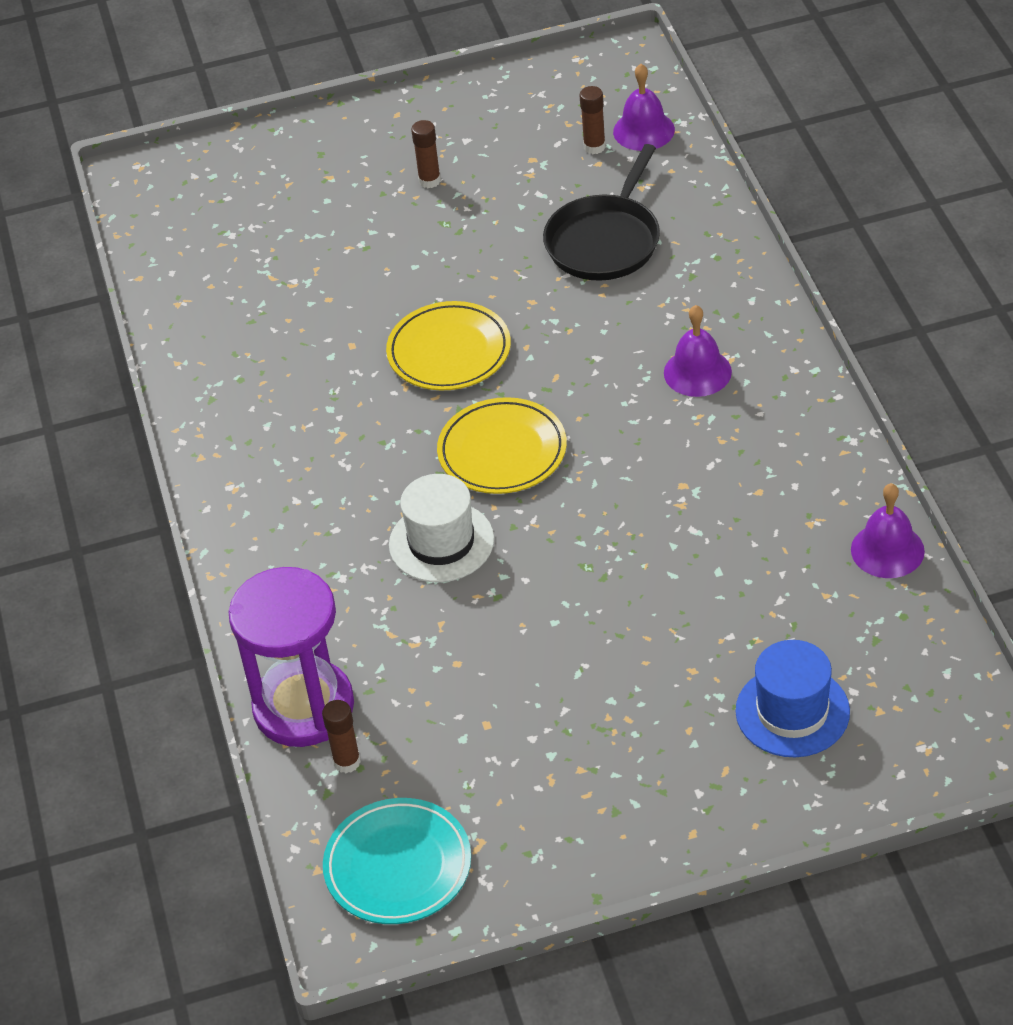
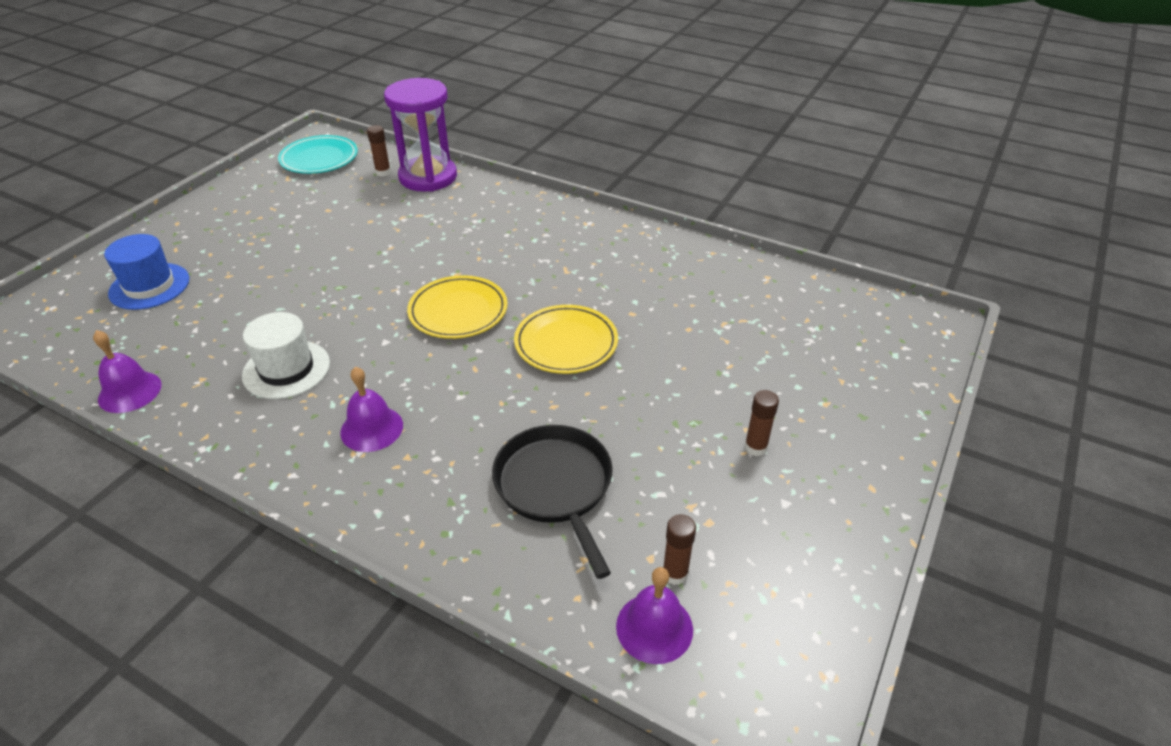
camera: 130 degrees right, 5 degrees down
(441, 542) = (440, 257): white hat -> white hat (286, 369)

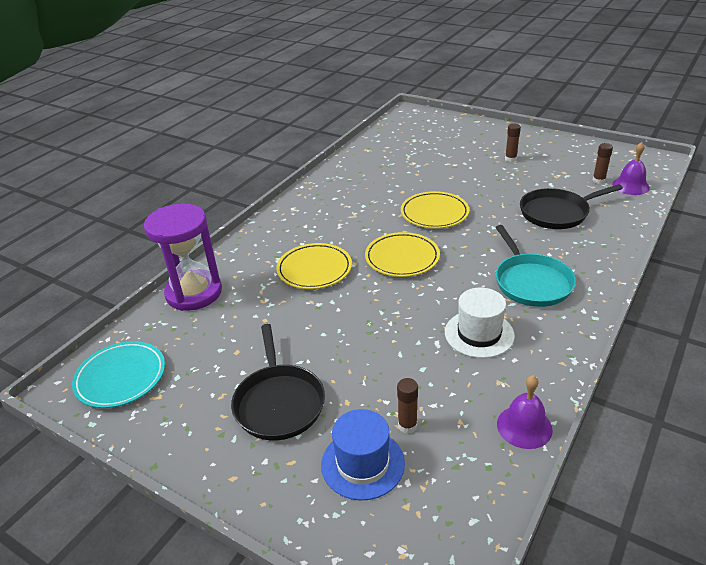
camera: 85 degrees left, 5 degrees down
(247, 238) = (279, 403): none -> black pan
(371, 428) = (531, 282): purple bell -> turquoise pan
(383, 172) = (173, 323): brown glue stick -> brown glue stick (407, 426)
(450, 246) = (314, 269): none -> yellow plate

